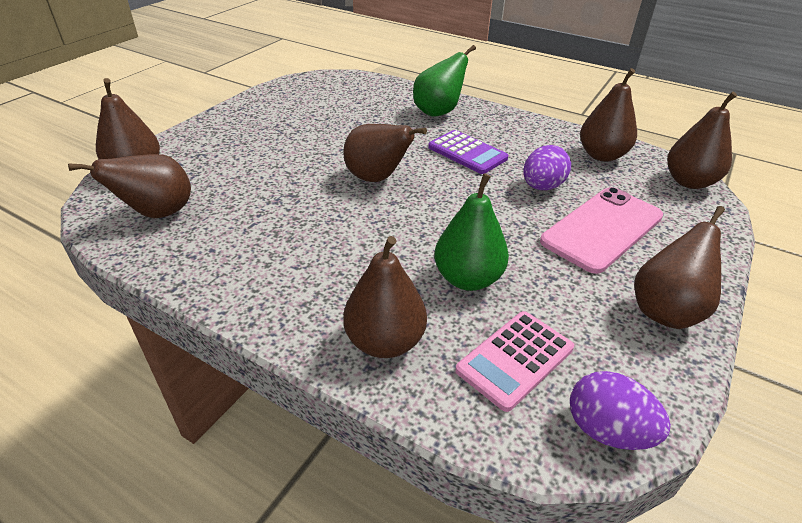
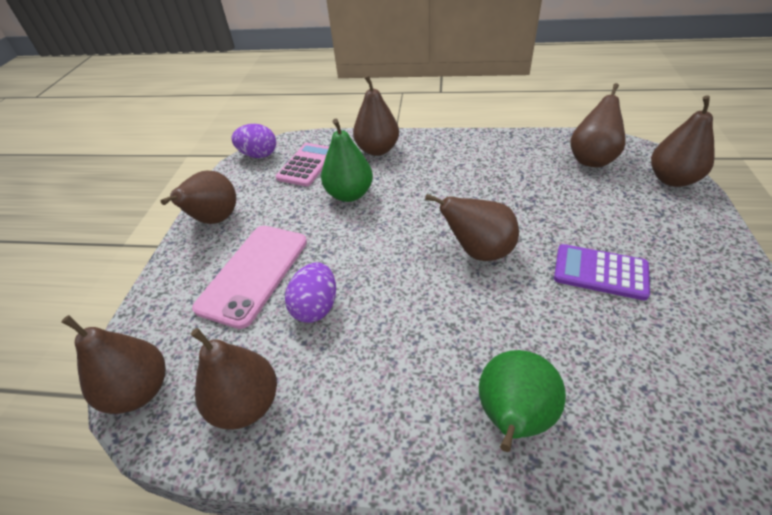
camera: 160 degrees right, 5 degrees up
(467, 153) = (417, 330): purple calculator -> purple calculator (600, 272)

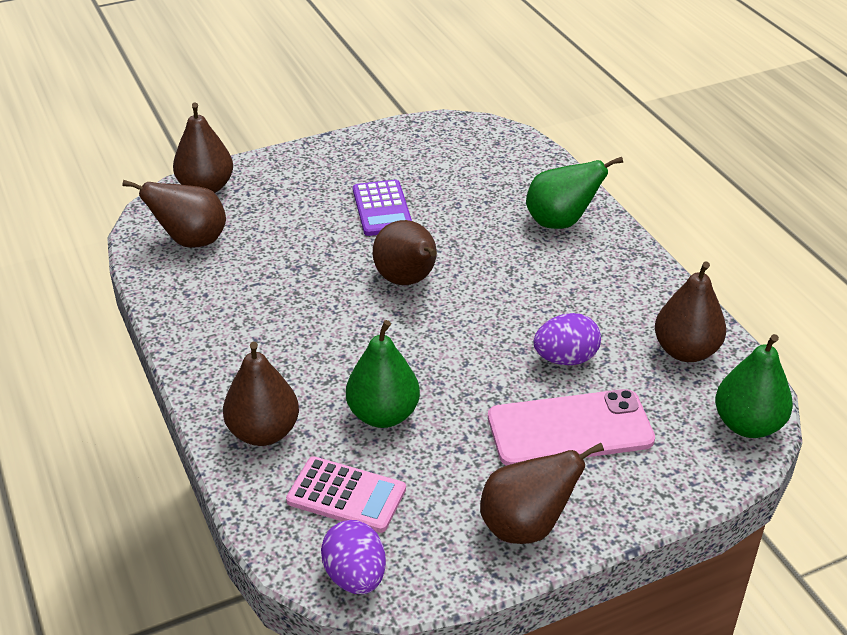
camera: 125 degrees left, 5 degrees down
(140, 390) = (747, 425): brown pear -> green pear
(307, 165) = (346, 495): pink calculator -> pink calculator turned 150 degrees counterclockwise

